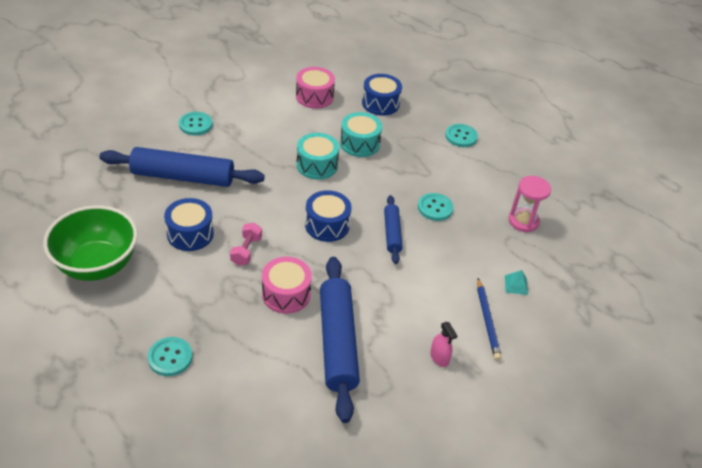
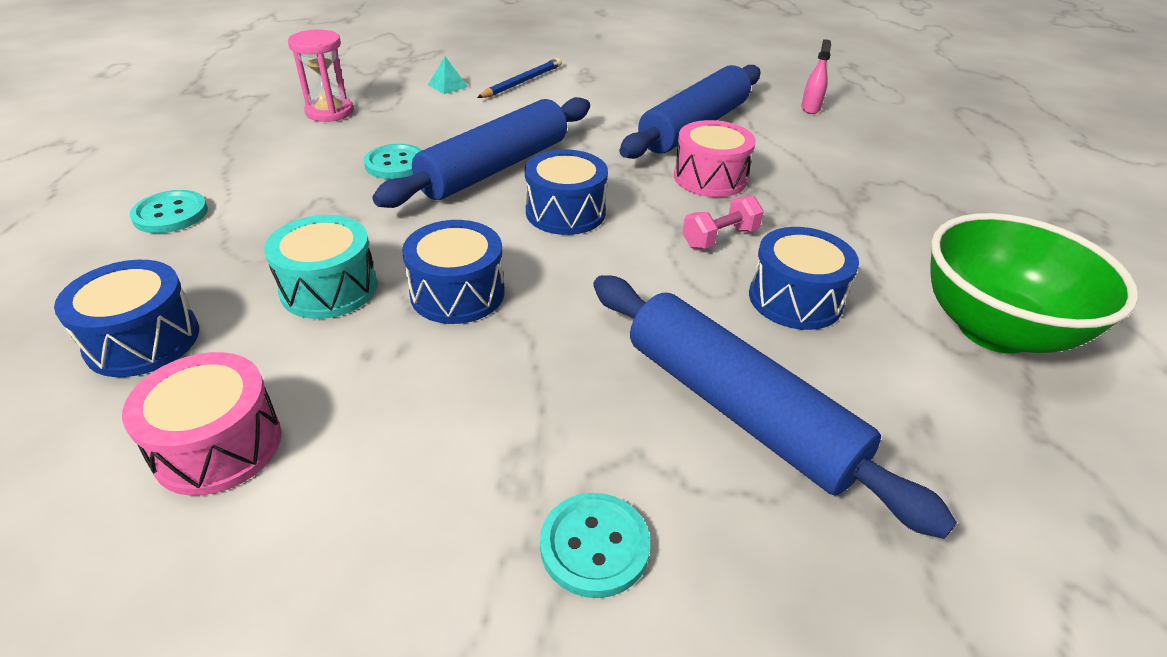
camera: 135 degrees left, 5 degrees down
(170, 357) = (908, 189): turquoise button -> none
(317, 165) = (457, 293): turquoise drum -> blue drum
(392, 233) = (495, 168): blue rolling pin -> blue rolling pin, size x1.87
(439, 358) = (607, 84): pink spray bottle -> pink spray bottle (810, 108)

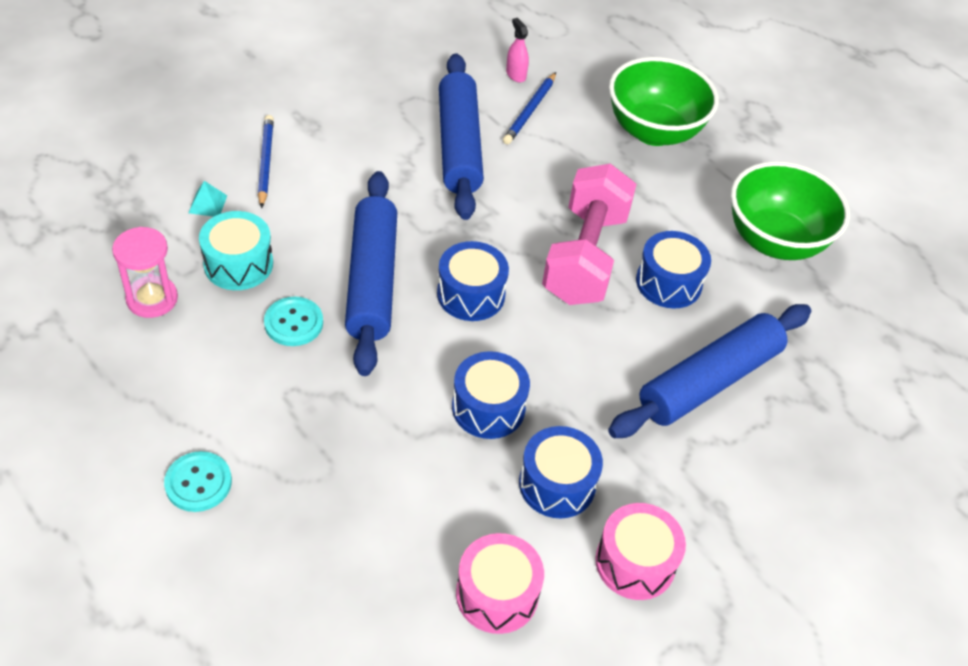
camera: 45 degrees left, 10 degrees up
(143, 340) = (352, 577): blue drum -> blue drum (557, 484)
(329, 288) = (407, 460): turquoise drum -> turquoise drum (238, 264)
(594, 546) = (723, 502): turquoise button -> none
(710, 178) = (524, 200): pink drum -> pink drum (635, 562)
(720, 238) = (585, 257): pink dumbbell -> pink dumbbell, size x2.30
(737, 409) = (709, 381): blue rolling pin -> blue rolling pin turned 45 degrees counterclockwise
(795, 131) = (530, 111): none -> blue pencil
(921, 187) = (654, 131): none -> green bowl

